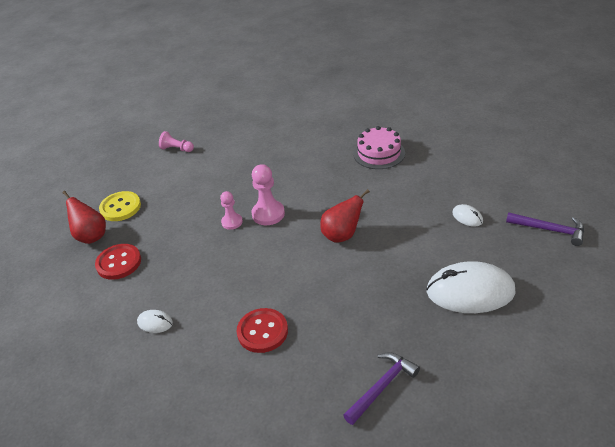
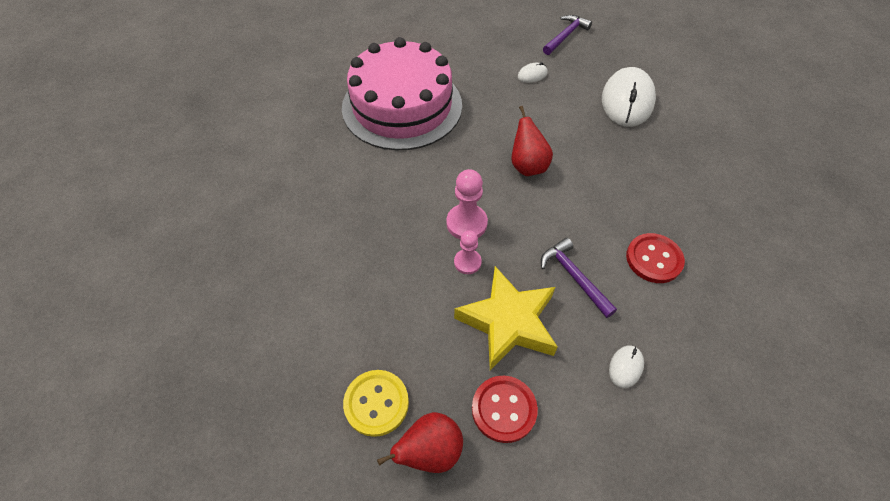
camera: 80 degrees left, 15 degrees up
(177, 149) = (265, 311): pink pawn -> none
(185, 253) = (508, 322): none -> yellow star
(379, 153) = (402, 106): pink cake -> pink cake, size x2.01
(382, 387) = (727, 183): purple hammer -> purple hammer (574, 276)

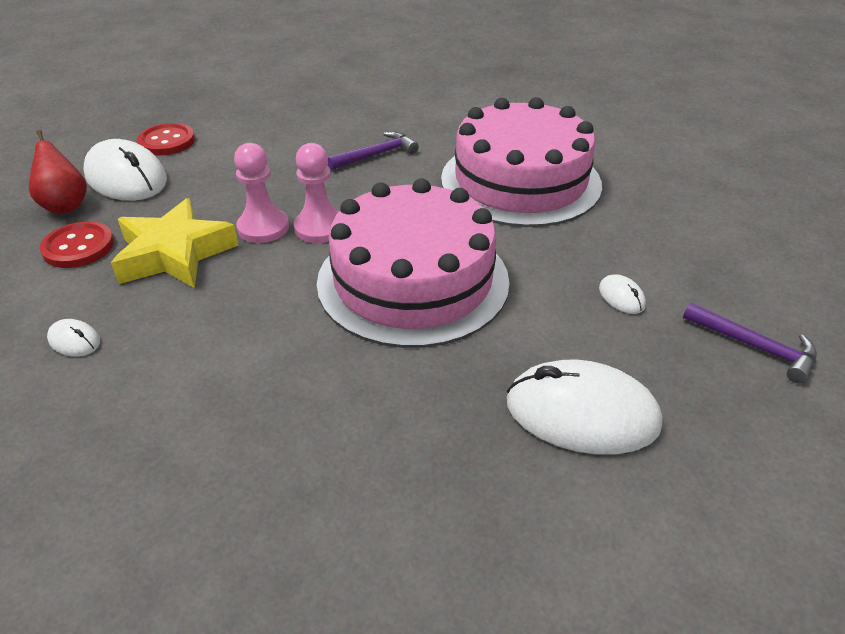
camera: 90 degrees right, 15 degrees down
(376, 403) = (126, 178): yellow button -> white mouse
(467, 262) = (263, 228): pink pawn -> pink pawn, size x1.57
(527, 166) = (413, 280): red pear -> pink cake
(574, 276) = (217, 309): purple hammer -> purple hammer (377, 155)
(654, 259) = (220, 393): red button -> red button (167, 141)

